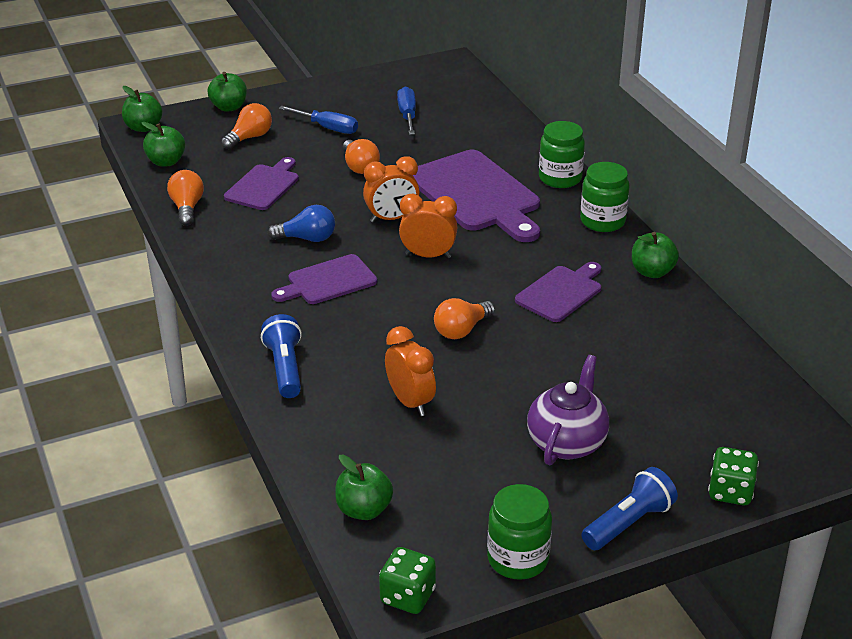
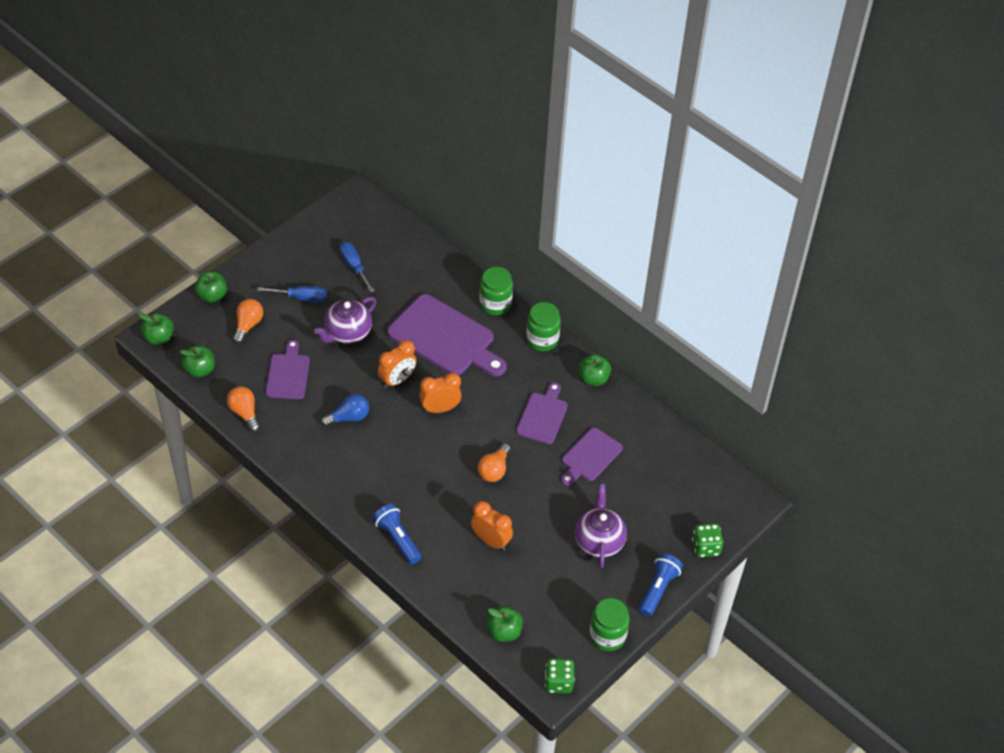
camera: 25 degrees left, 15 degrees up
(328, 281) = (384, 454): purple cutting board -> purple cutting board (590, 456)
(359, 166) = (347, 333): orange light bulb -> purple teapot

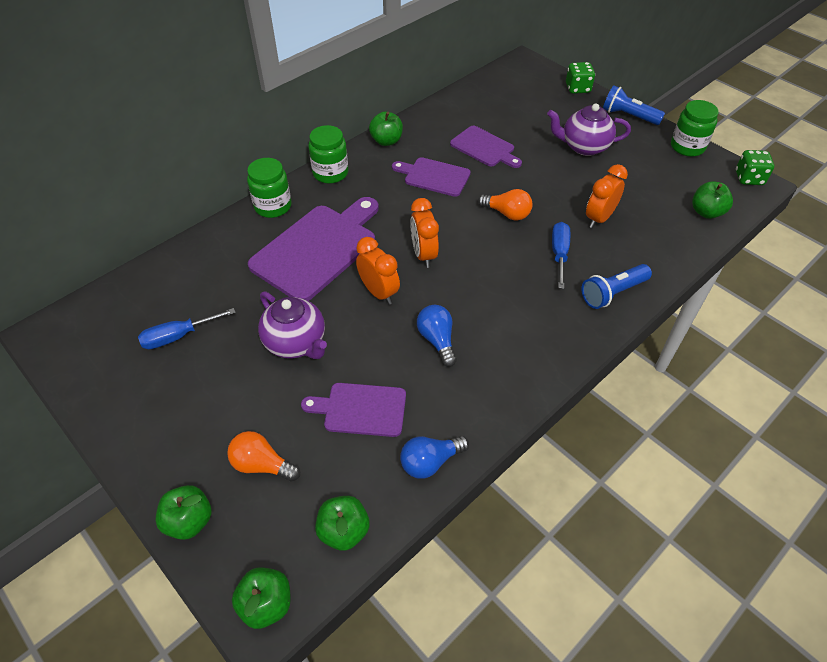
camera: 85 degrees left, 0 degrees up
(244, 413) = (430, 462): orange light bulb -> blue light bulb
(301, 298) = (221, 397): blue screwdriver -> blue screwdriver (559, 254)

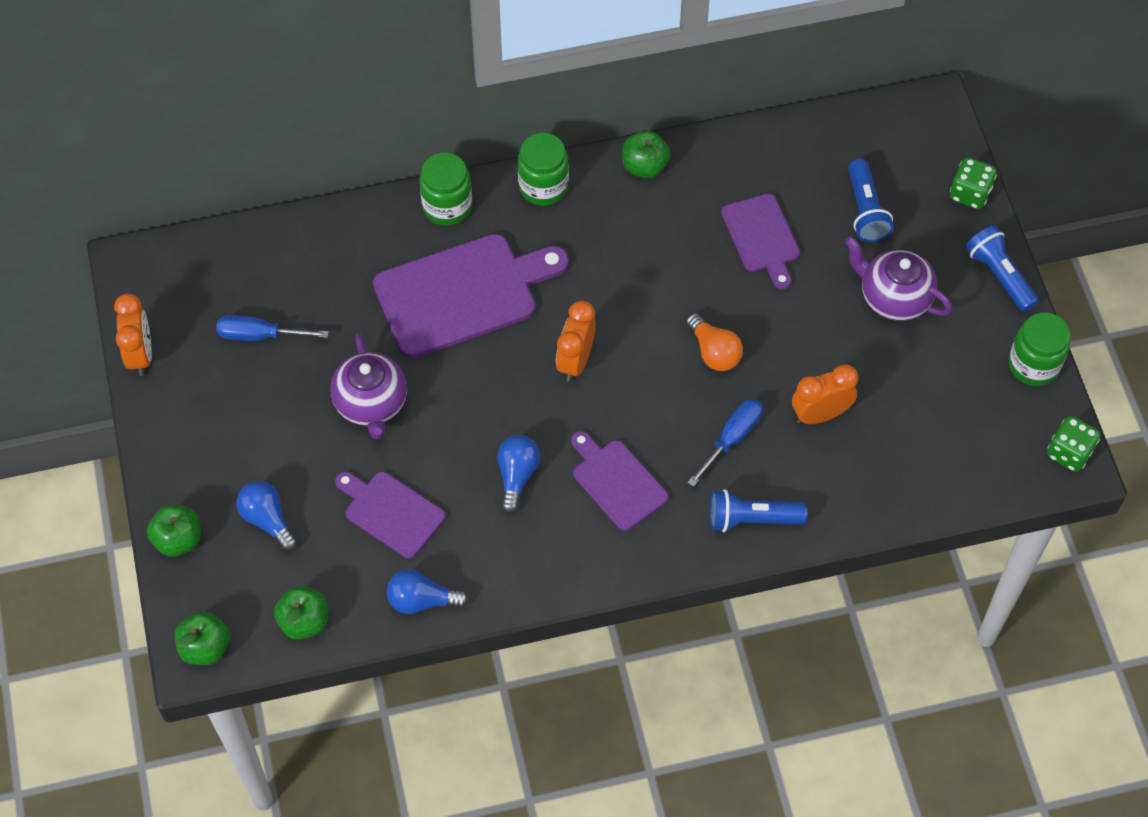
camera: 30 degrees right, 10 degrees up
(262, 465) = (267, 520): orange light bulb -> blue light bulb
(379, 292) = (494, 385): orange clock -> orange clock (140, 354)
(434, 176) = (665, 253): purple cutting board -> purple cutting board (617, 481)
(530, 115) = (865, 211): none -> blue flashlight
(706, 212) = (963, 473): green apple -> none

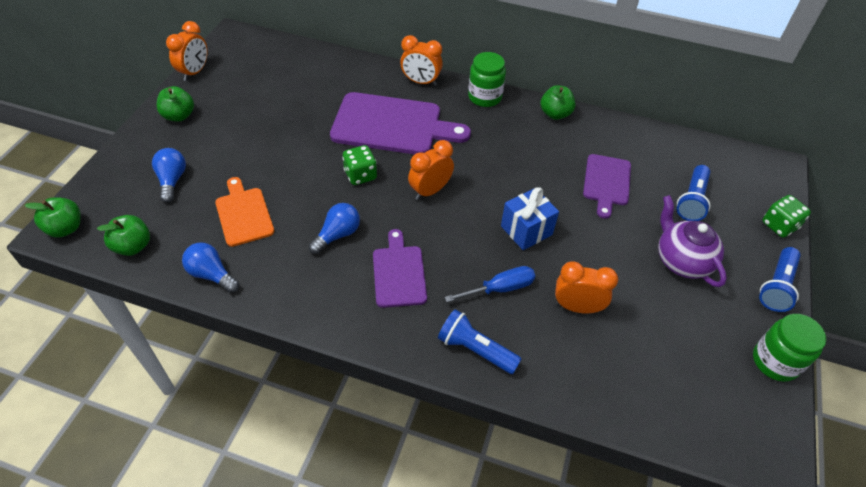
camera: 30 degrees right, 10 degrees down
(178, 539) = (116, 165): green apple -> green apple (179, 116)
(259, 335) = (262, 92): blue screwdriver -> none
(371, 404) = (289, 153): purple teapot -> none
(391, 512) = (244, 214): purple cutting board -> orange cutting board
(447, 206) = (421, 82): green jar -> orange clock
(714, 352) = (526, 230): orange light bulb -> blue gift
(999, 275) = (776, 286): blue flashlight -> blue flashlight turned 150 degrees counterclockwise
(1069, 453) = (775, 446): green dice -> green dice (360, 175)

